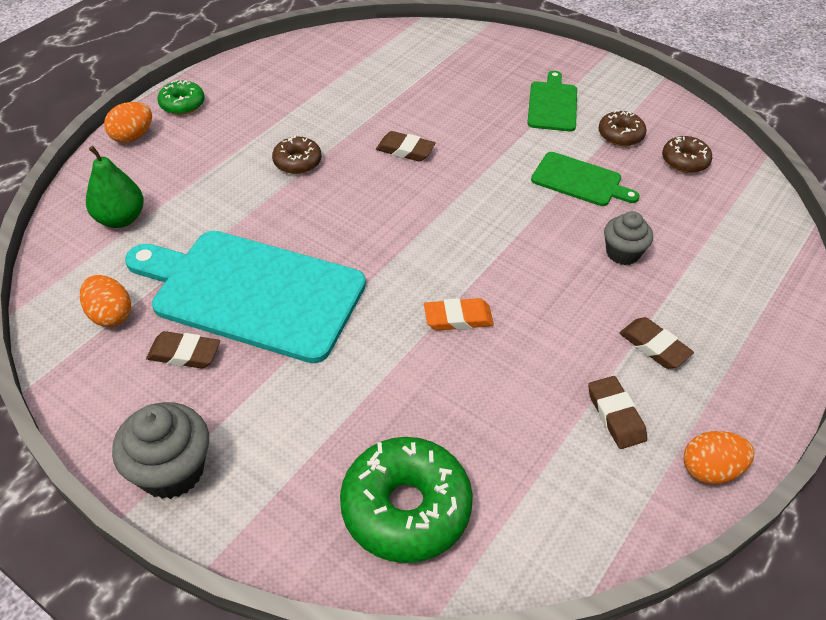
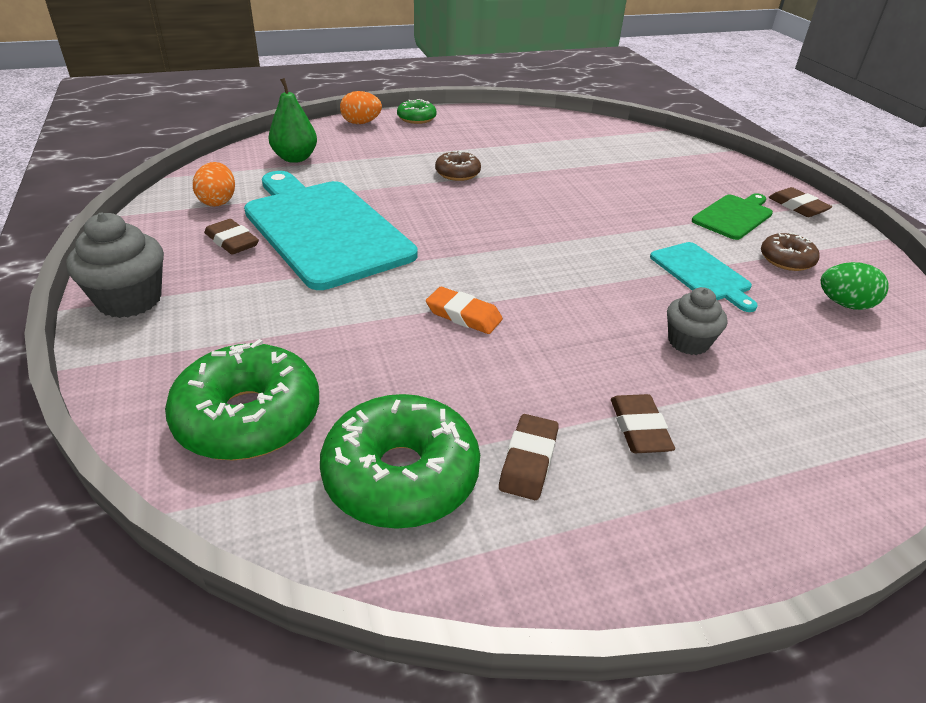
camera: 35 degrees right, 10 degrees down
(405, 150) = (554, 197): brown eraser -> brown eraser (797, 206)
(554, 480) = (401, 476): none -> green donut
(580, 180) = (702, 274): green cutting board -> turquoise cutting board
(685, 161) = (844, 304): brown donut -> green egg
(710, 470) = (583, 570): orange egg -> none

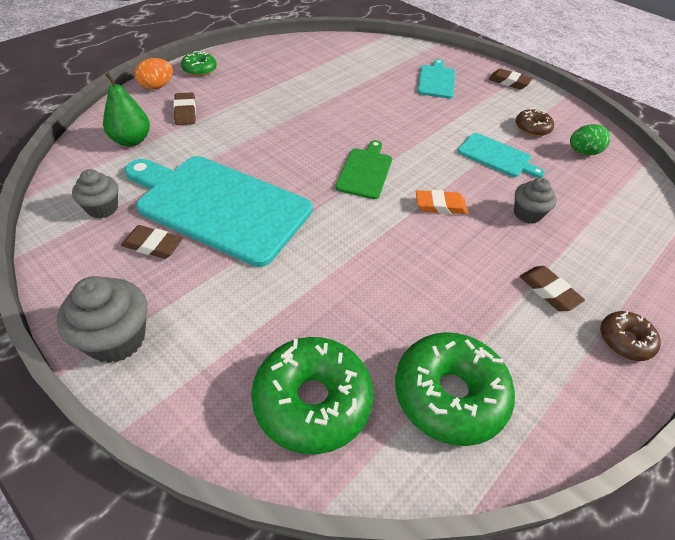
camera: 30 degrees left, 10 degrees up
(218, 201) = (102, 208): orange egg -> grey cupcake
(457, 173) = (276, 117): brown donut -> brown donut (625, 340)
(463, 315) = (383, 247): orange eraser -> orange eraser (440, 205)
(528, 461) = (510, 345): brown eraser -> brown eraser (185, 112)
(690, 183) = (436, 80): none -> turquoise cutting board
(733, 216) = (480, 101): green cutting board -> green cutting board (365, 171)

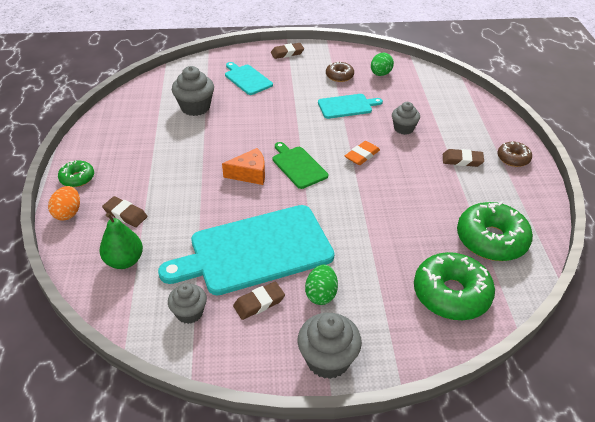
camera: 45 degrees left, 5 degrees down
(204, 283) = (321, 294): none -> green egg
(315, 148) = (250, 174): none -> orange cheese
(357, 75) = (195, 107): none -> grey cupcake

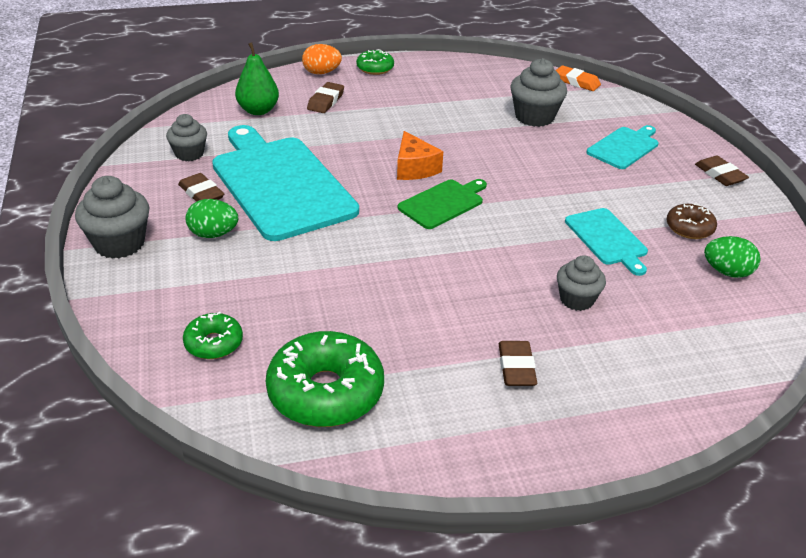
camera: 80 degrees right, 5 degrees down
(362, 155) = (487, 257): orange eraser -> orange eraser (576, 82)
(451, 294) = (214, 343): green donut -> green donut, size x0.53
(513, 158) = (548, 438): brown donut -> none

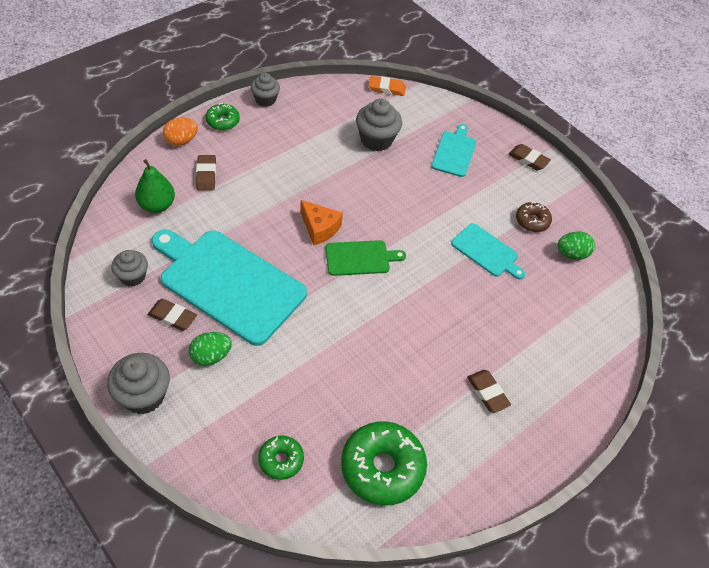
camera: 30 degrees left, 15 degrees up
(443, 203) = (360, 258): green cutting board -> green cutting board turned 60 degrees clockwise
(576, 299) = (494, 317): grey cupcake -> grey cupcake (265, 100)

